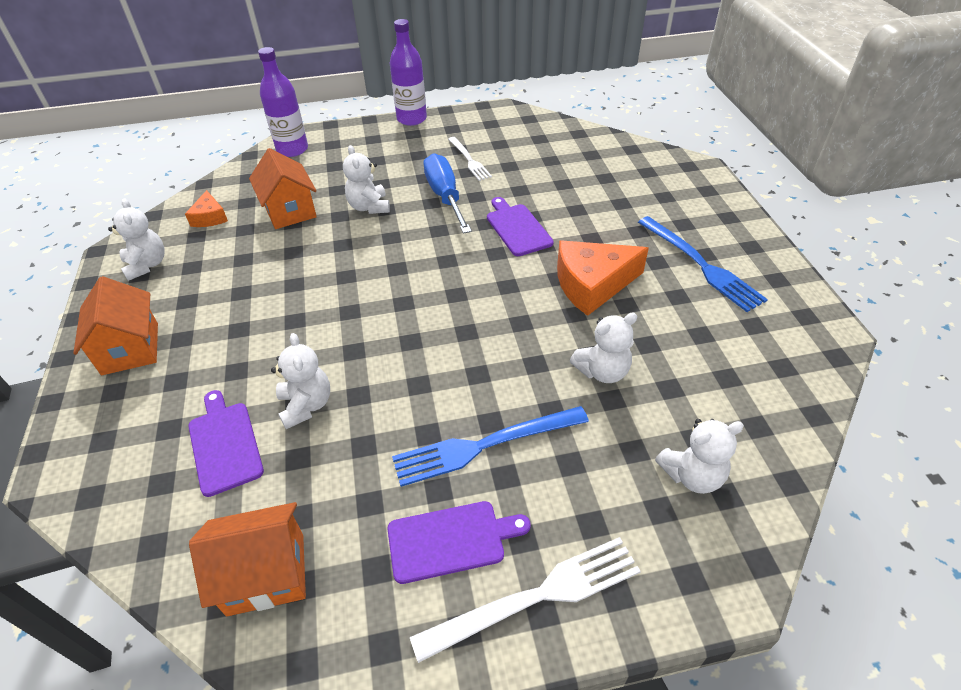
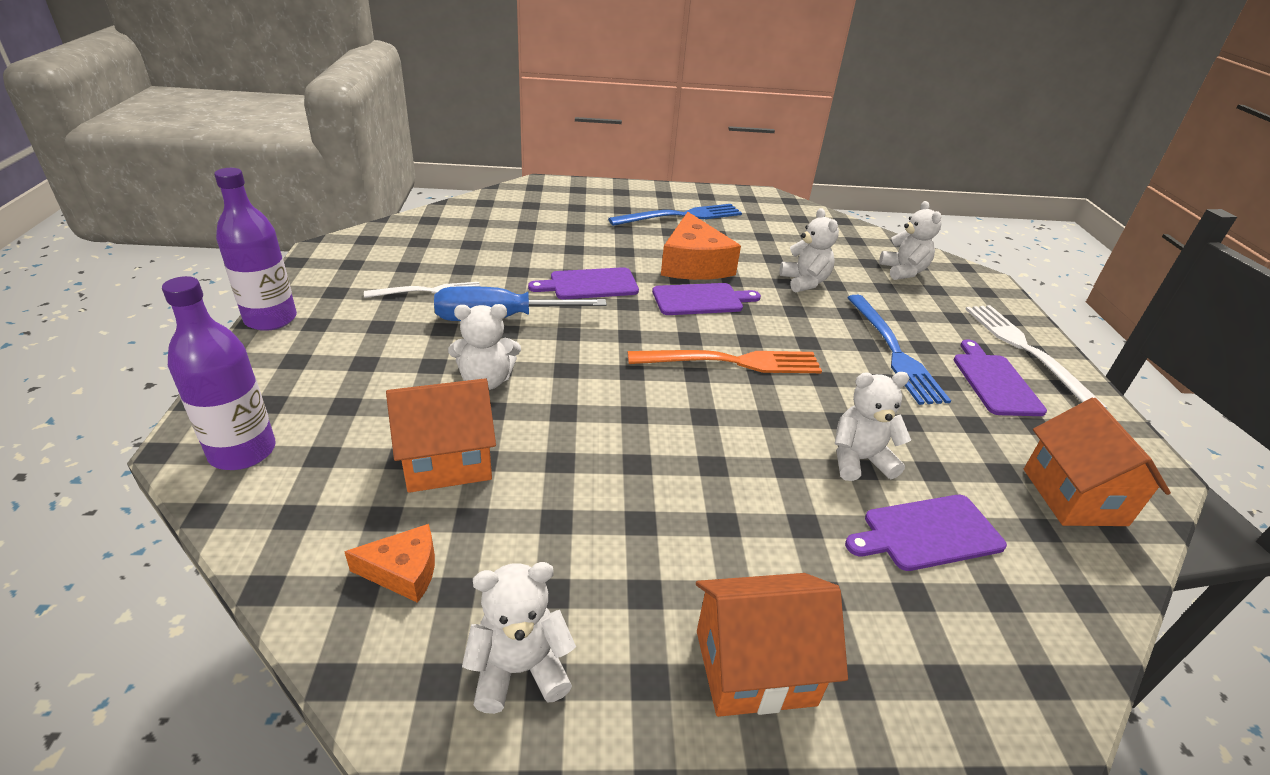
camera: 85 degrees left, 10 degrees down
(426, 322) = (732, 362): none -> orange fork
(524, 295) = (701, 300): none -> purple cutting board

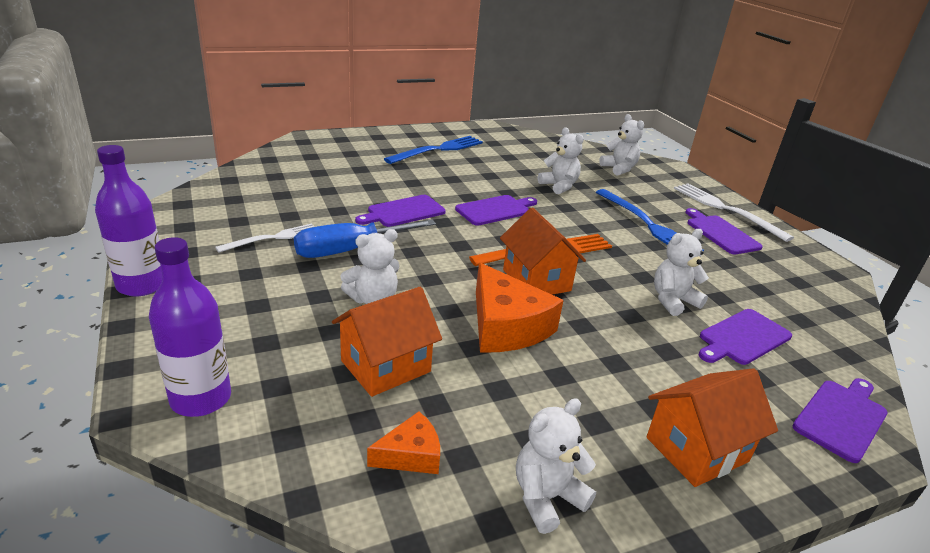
camera: 20 degrees left, 5 degrees down
(694, 264) = (472, 185): orange cheese -> orange cheese (506, 326)
(1006, 685) = (841, 417): none -> purple cutting board
(1073, 496) = (807, 296): orange house -> orange house (536, 280)

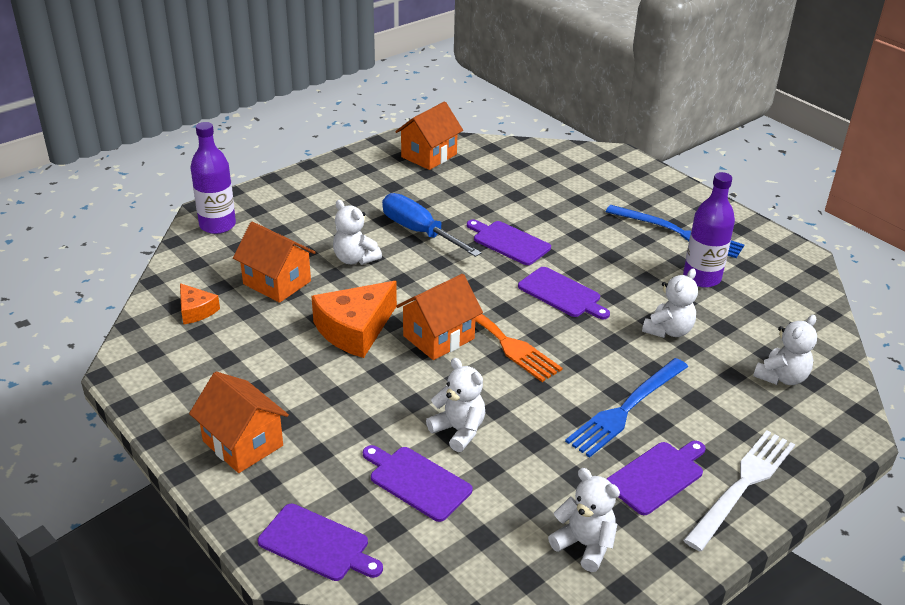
camera: 75 degrees right, 5 degrees up
(142, 285) = (317, 168): purple bottle -> purple bottle (701, 278)
(205, 212) = (429, 156): none -> orange house
(272, 238) = (411, 194): white fork -> none
(546, 497) = (175, 371): white teddy bear -> white teddy bear (584, 545)

